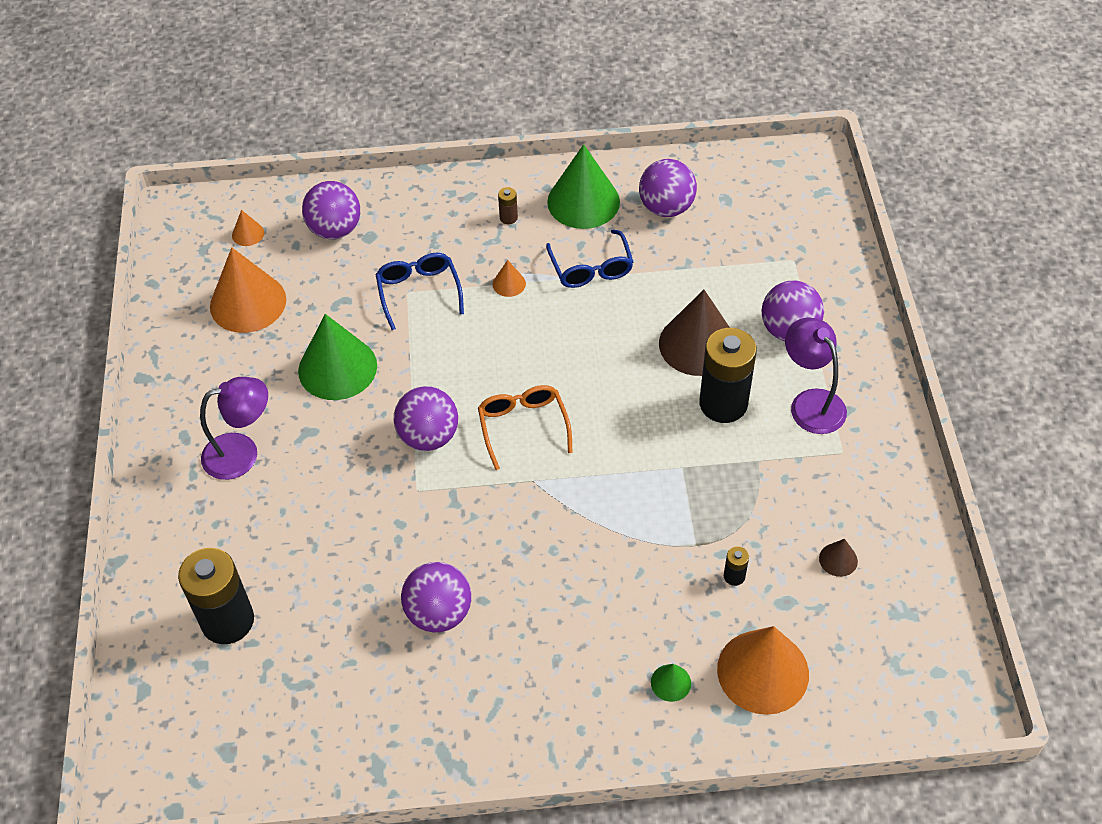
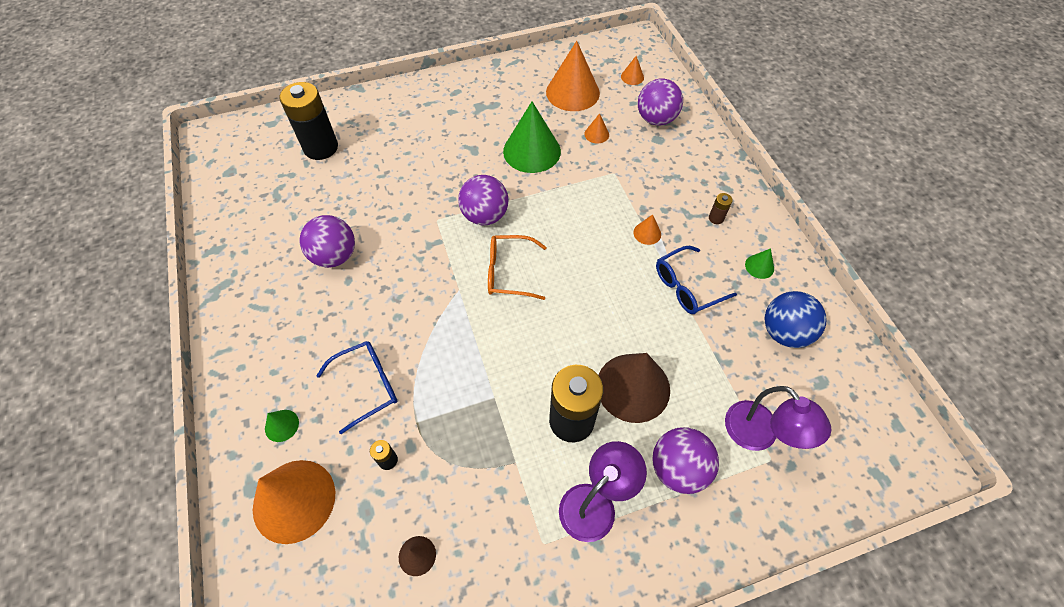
camera: 75 degrees right, 5 degrees up
(242, 453) = (448, 121): purple lamp -> purple lamp (759, 435)
(336, 294) = (596, 134): none -> orange cone
(418, 292) = (617, 179): blue glasses -> blue glasses (367, 385)
(523, 426) = (509, 272): orange glasses -> orange glasses turned 150 degrees counterclockwise
(583, 201) = (759, 266): green cone -> green cone, size x0.44
(666, 208) = (784, 332): purple ball -> blue ball

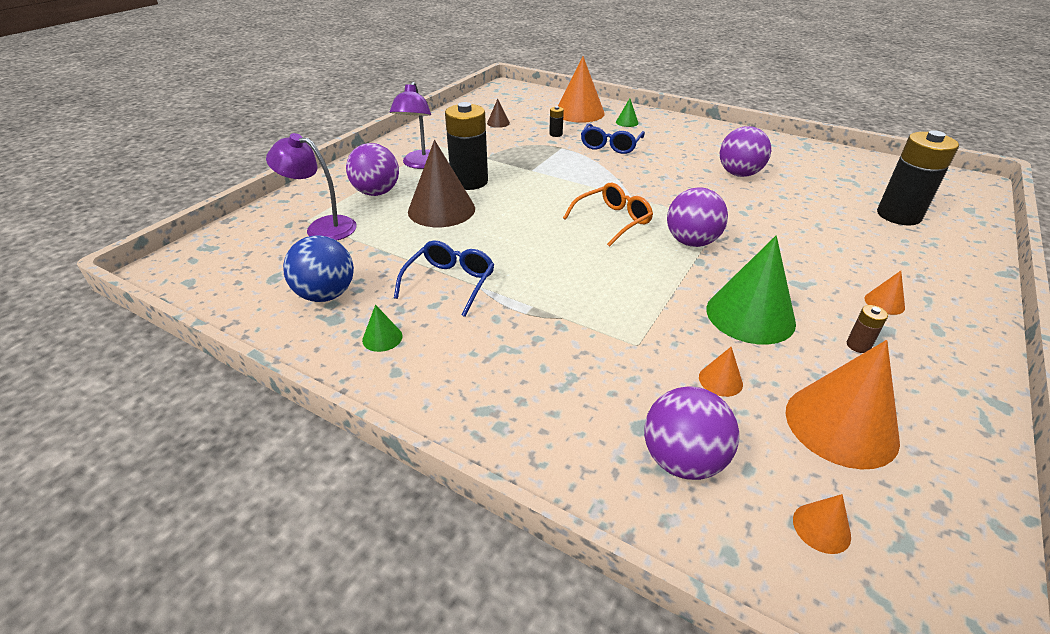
camera: 140 degrees right, 20 degrees down
(647, 233) = (532, 305): orange cone -> orange cone (884, 303)
(716, 218) = (469, 362): brown battery -> brown battery (858, 345)

